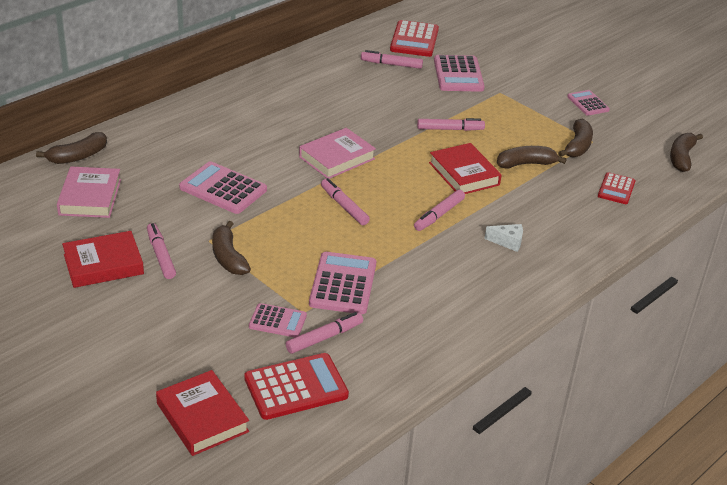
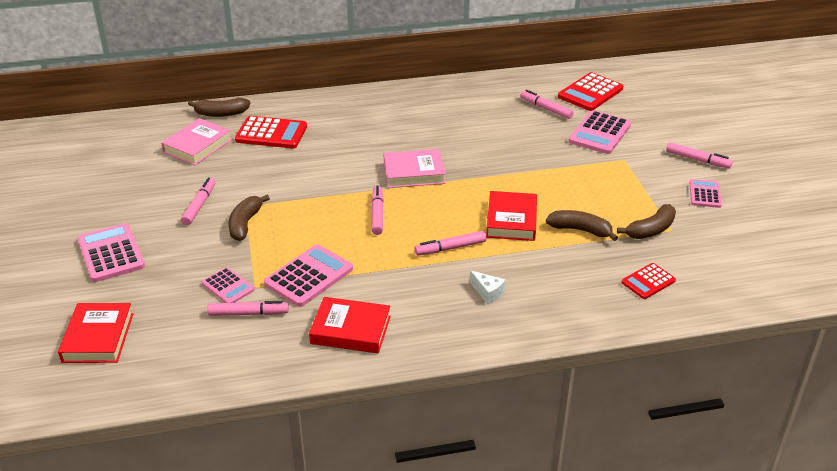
camera: 35 degrees right, 0 degrees up
(103, 264) = (154, 198): red book -> red book (351, 330)
(223, 189) = (298, 170): pink calculator -> pink calculator (111, 253)
(296, 387) = (186, 343): red calculator -> red calculator (271, 133)
(450, 129) = (540, 178): pink marker -> pink marker (697, 160)
(681, 158) = (753, 275): brown banana -> none

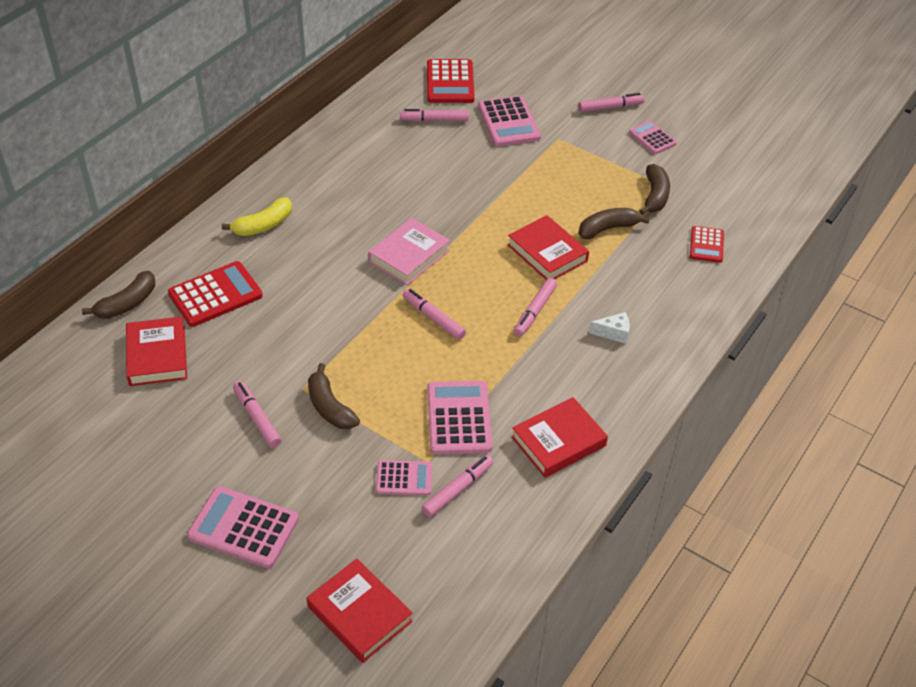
camera: 45 degrees left, 10 degrees up
(198, 146) = (157, 356): pink book -> red book
(350, 113) = (263, 225): none -> yellow banana

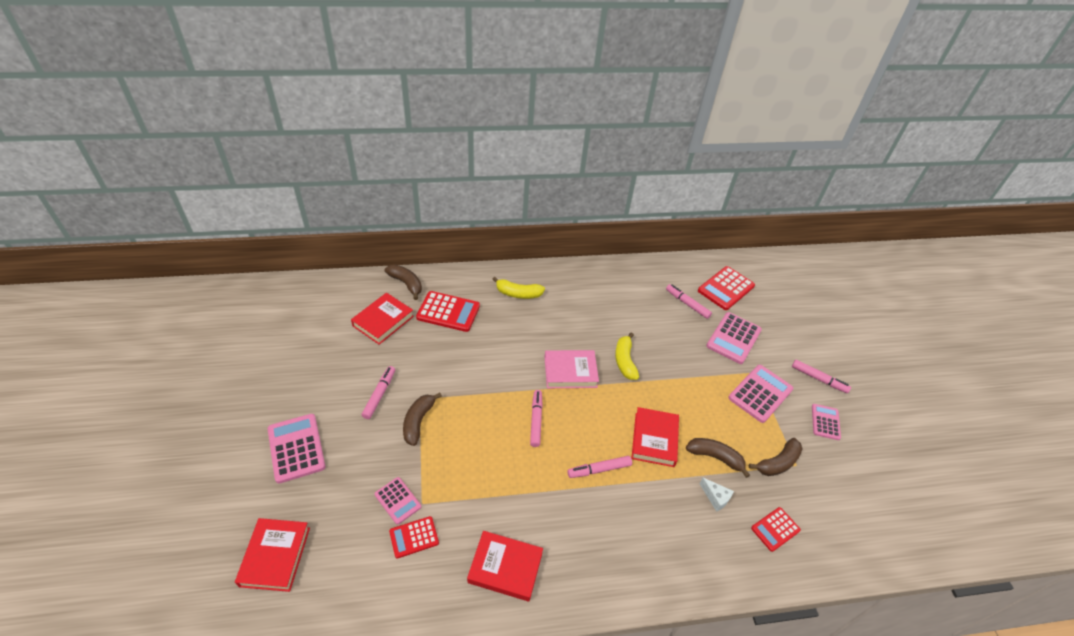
camera: 45 degrees right, 0 degrees up
(127, 303) = (406, 284): brown banana -> brown banana turned 135 degrees counterclockwise
(444, 210) = (625, 361): none -> yellow banana
(458, 489) = (414, 537): pink marker -> red calculator
(459, 418) = (471, 494): pink calculator -> pink calculator (760, 393)
(613, 333) = (631, 530): white cheese -> white cheese (715, 498)

